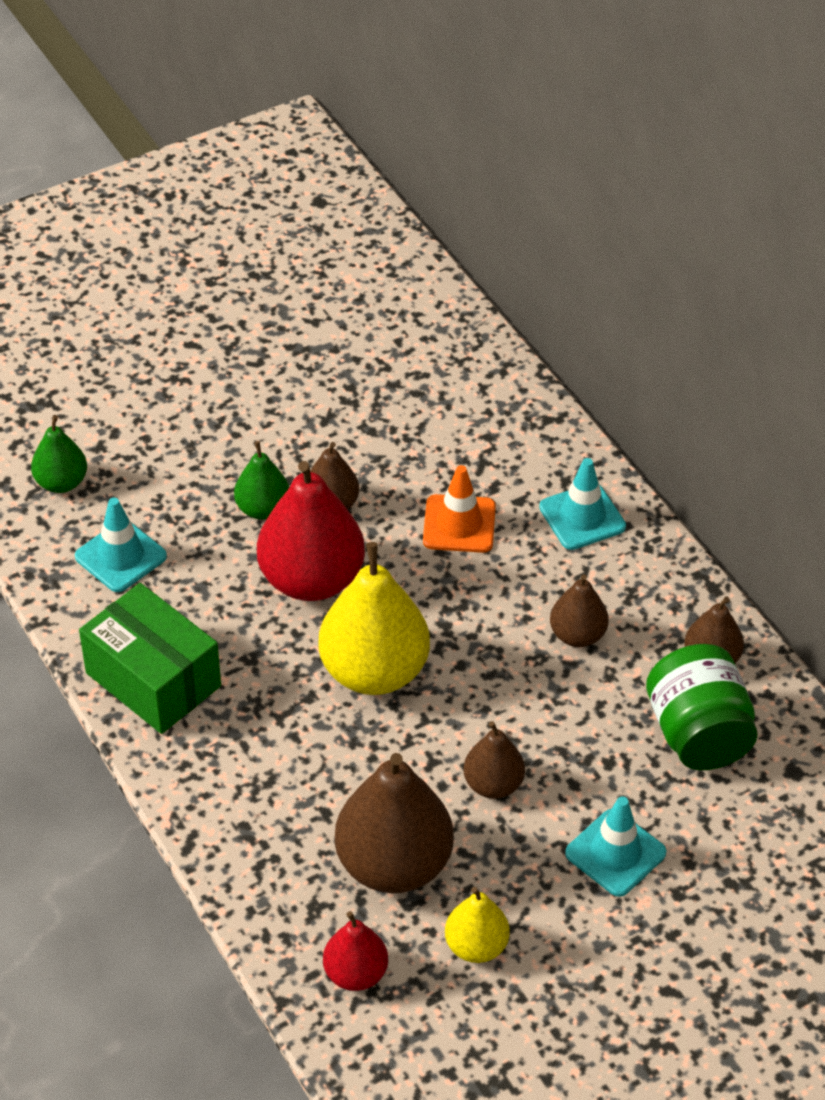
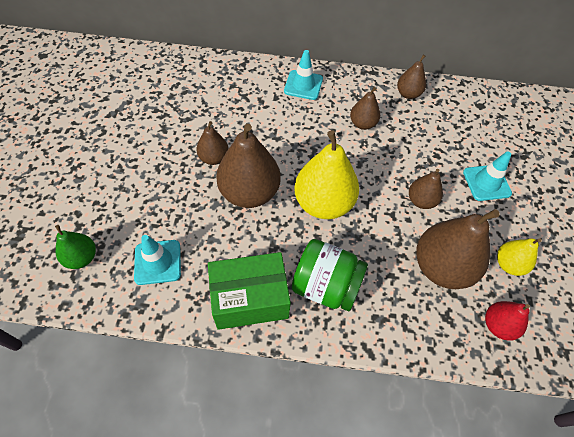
camera: 55 degrees left, 10 degrees up
(263, 509) = (190, 184): green pear -> none
(311, 579) = (249, 193): red pear -> brown pear
(459, 524) = (269, 123): orange traffic cone -> none
(698, 734) = (442, 120): green jar -> green jar (326, 286)

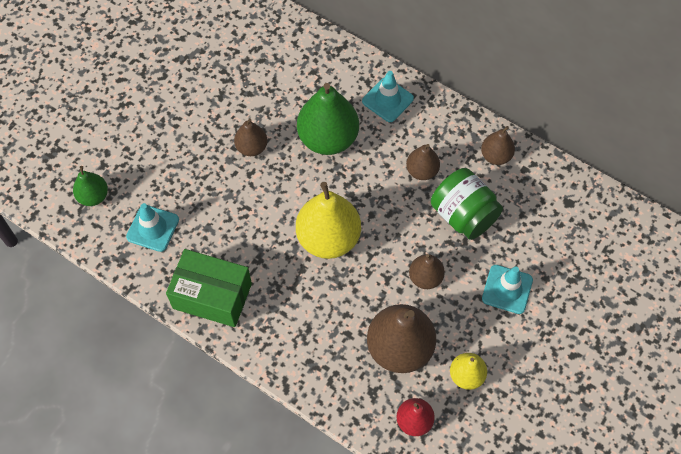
camera: 30 degrees right, 5 degrees up
(249, 193) = (265, 198): brown pear -> none
(274, 128) = (328, 138): none -> green pear
(326, 286) = (283, 315): green jar -> green jar (463, 215)

